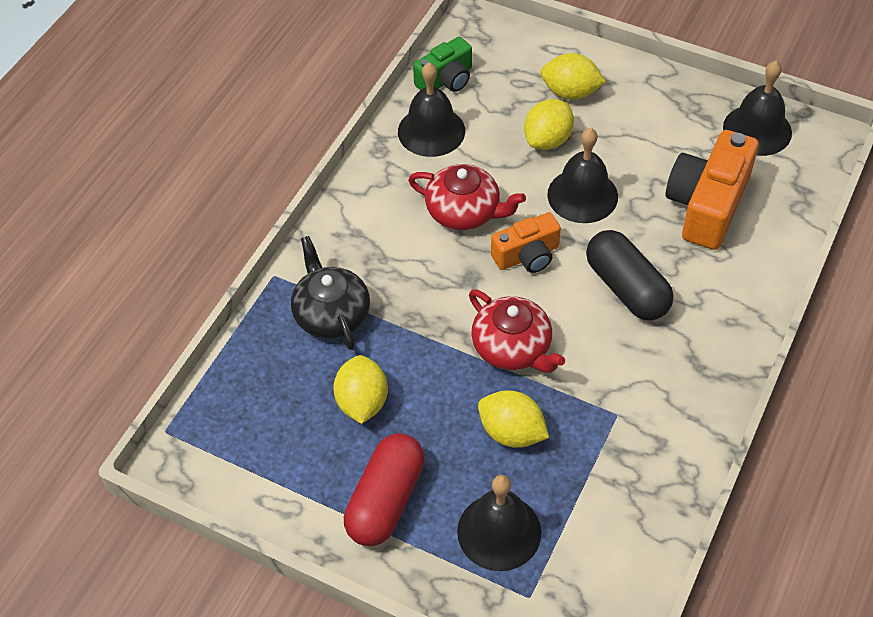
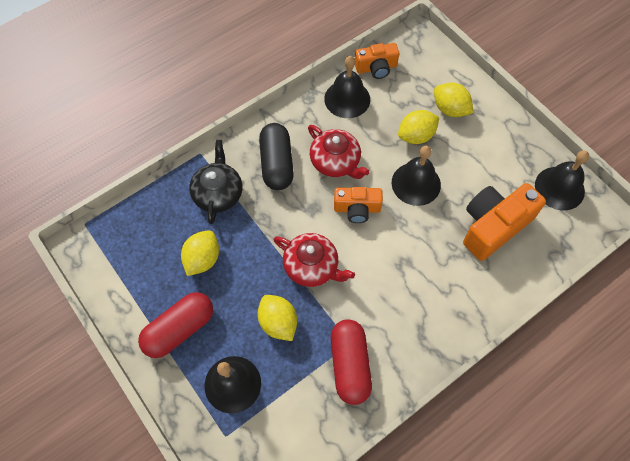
camera: 25 degrees right, 10 degrees up
(446, 79) = (376, 68): green camera -> orange camera
(512, 347) = (312, 266): red teapot -> red teapot turned 45 degrees counterclockwise
(626, 288) = (406, 260): black capsule -> black capsule (277, 164)
(633, 440) = (350, 365): none -> red capsule

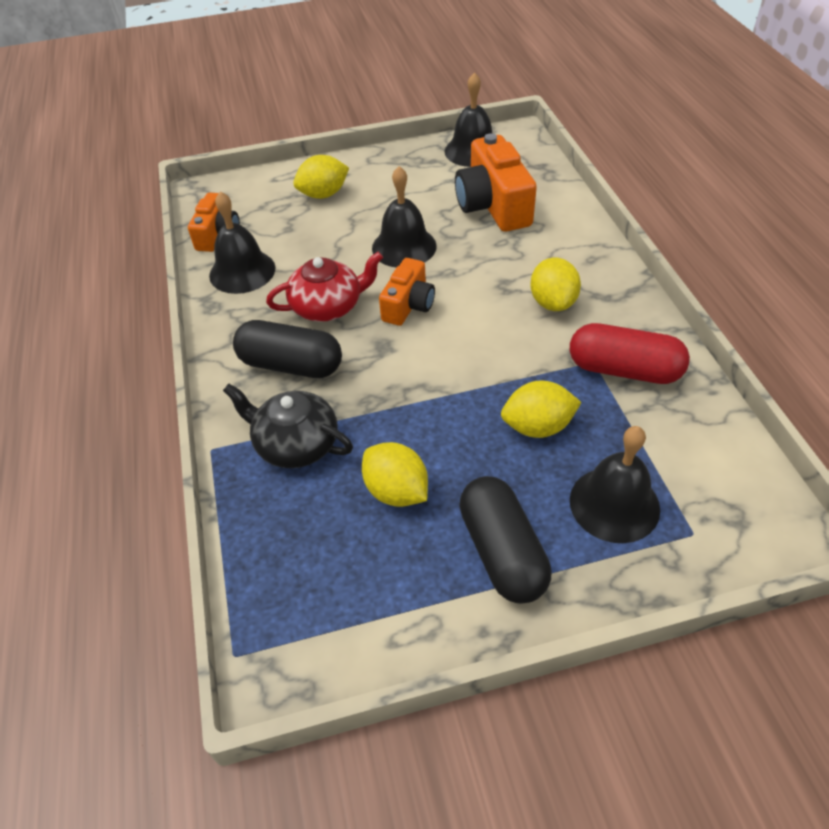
camera: 65 degrees left, 15 degrees down
(179, 329) = (502, 552): red capsule -> black capsule
(312, 266) = (469, 370): red teapot -> none
(416, 136) = (340, 229): yellow lemon -> yellow lemon (552, 302)

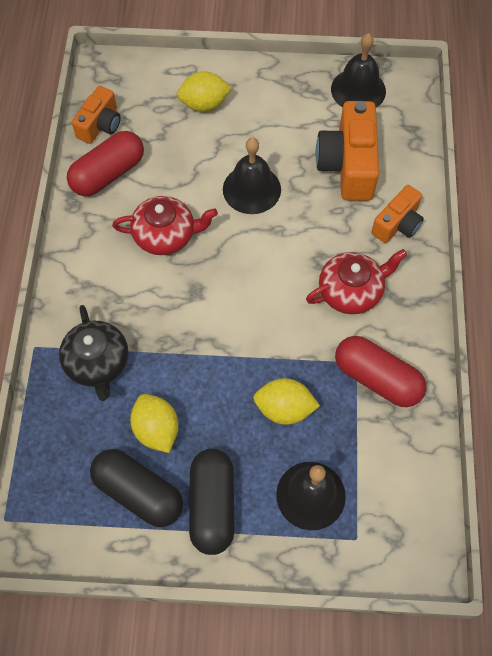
camera: 15 degrees right, 15 degrees up
(242, 271) = (108, 174): black bell -> red capsule
(291, 365) = (117, 286): black capsule -> black capsule (138, 492)
(295, 444) = (97, 363): black teapot -> black teapot turned 150 degrees counterclockwise
(408, 305) = (231, 255): orange camera -> orange camera (397, 224)
(552, 302) = (351, 291): yellow lemon -> red teapot

